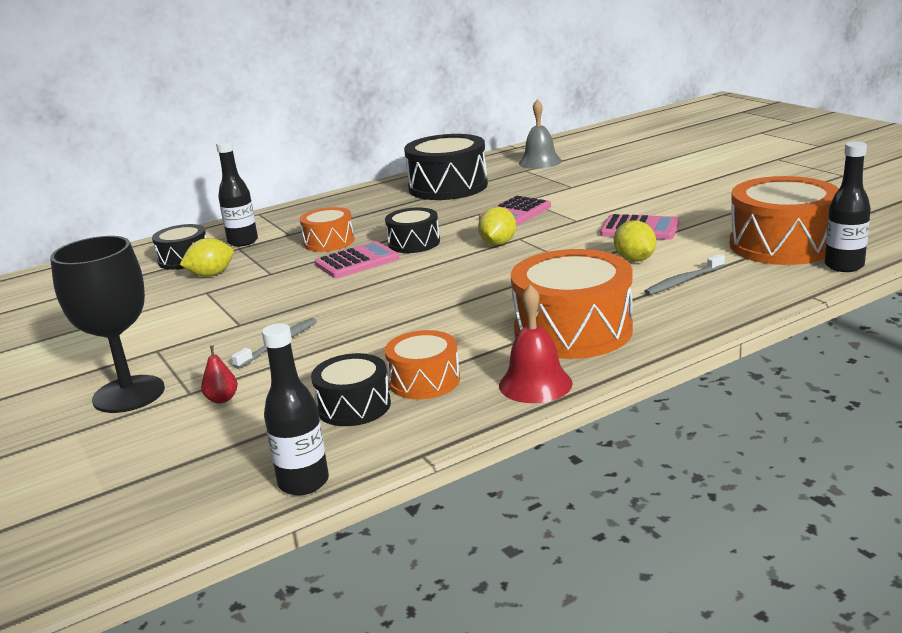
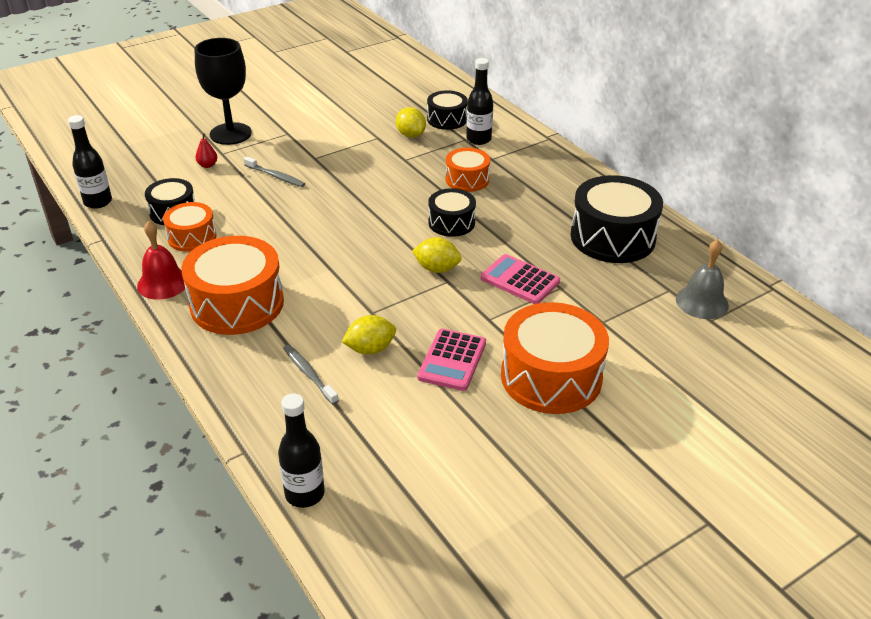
camera: 85 degrees right, 15 degrees up
(357, 261) = (416, 196): pink calculator -> none
(782, 245) = (377, 458): orange drum -> orange drum (551, 377)

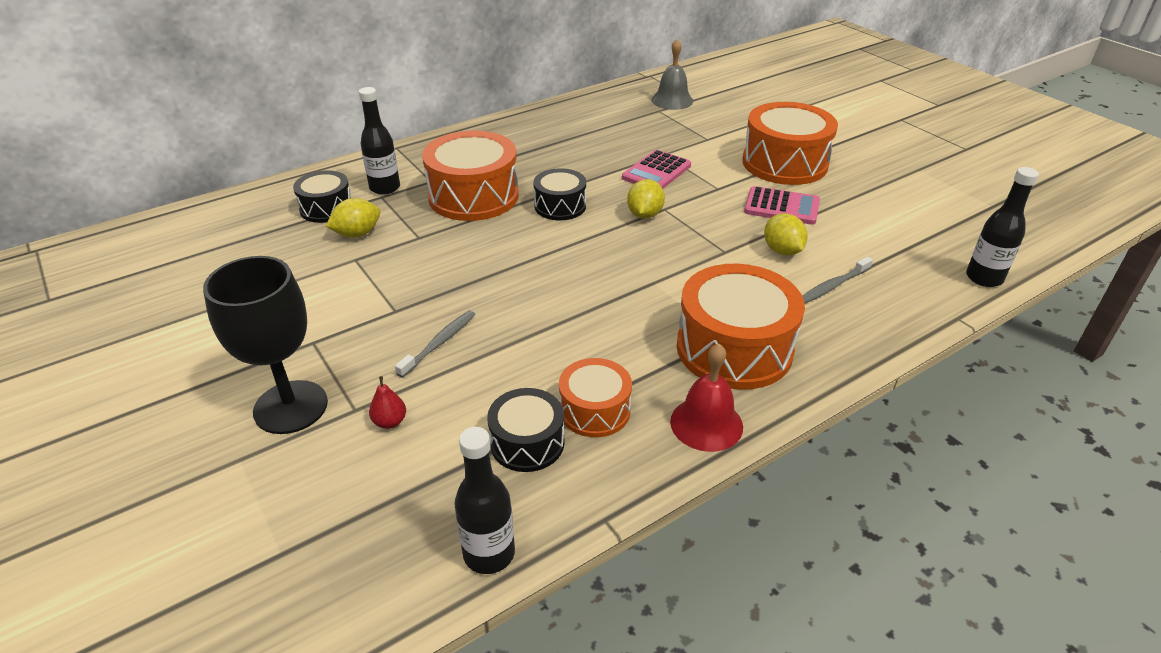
camera: 90 degrees left, 0 degrees up
(467, 179) = (473, 196): orange drum -> orange drum, size x1.77
(612, 237) = (585, 127): black drum -> none

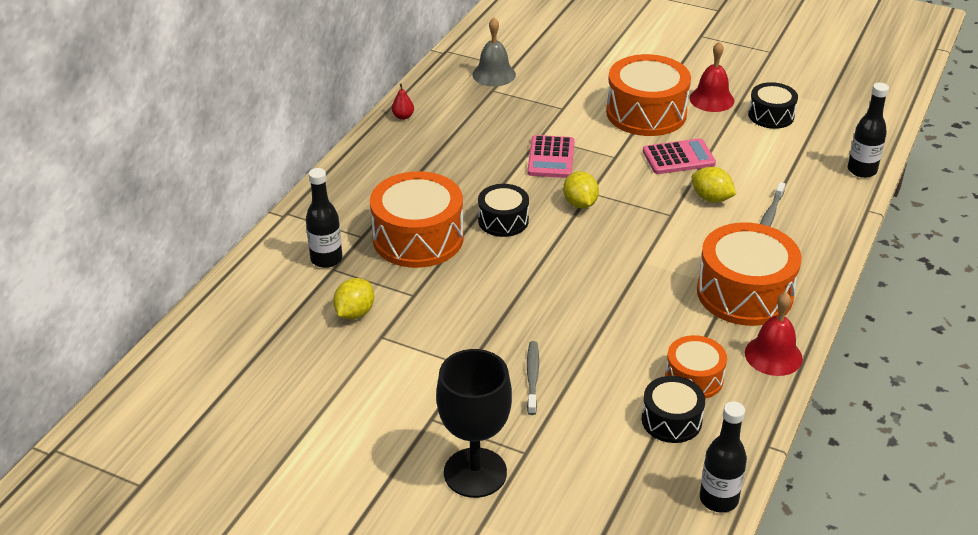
camera: 30 degrees left, 0 degrees up
(326, 208) = (295, 299): black drum -> black drum (771, 115)
(390, 422) = (561, 449): red pear -> red pear (403, 116)
(864, 170) = (711, 99): none -> red bell

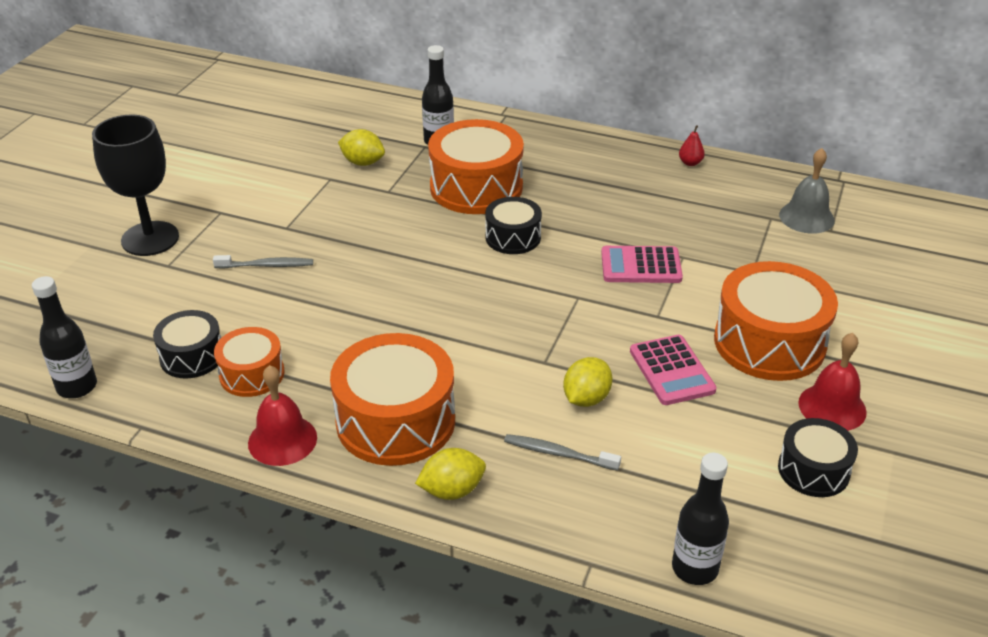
camera: 85 degrees right, 0 degrees up
(580, 204) = (554, 289): yellow lemon -> yellow lemon (452, 490)

